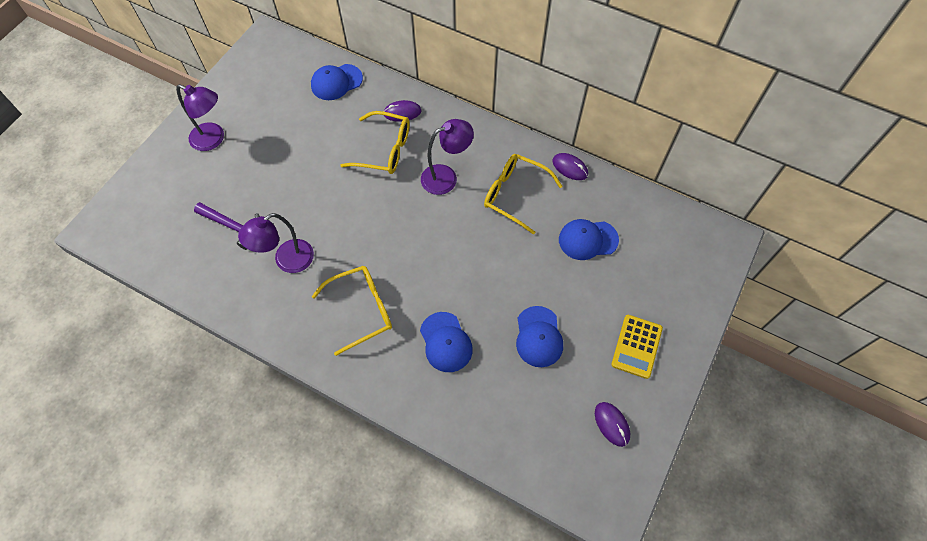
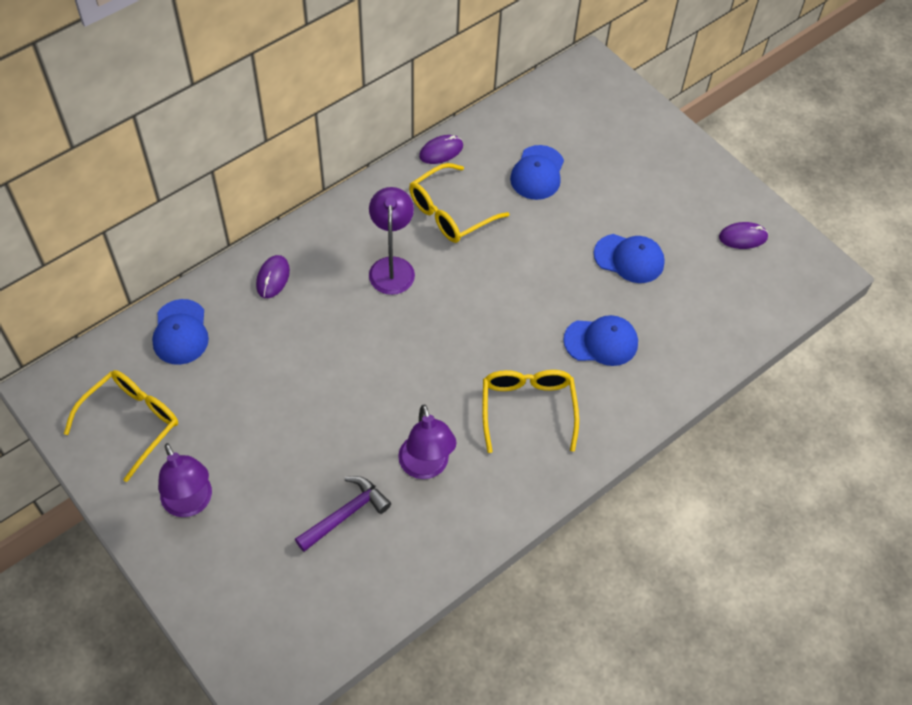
camera: 70 degrees left, 5 degrees down
(213, 139) = (191, 503): purple lamp -> purple lamp turned 105 degrees clockwise
(384, 150) = (318, 315): yellow glasses -> yellow glasses (131, 423)
(636, 346) = (672, 184): yellow calculator -> none

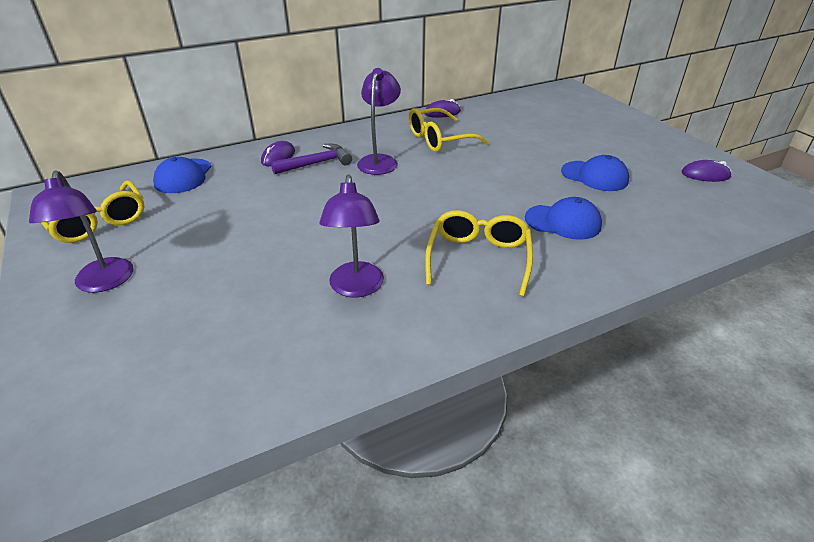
camera: 15 degrees right, 20 degrees down
(131, 423) = (98, 222): yellow glasses -> yellow glasses turned 90 degrees clockwise
(345, 514) = (252, 314): purple hammer -> purple hammer (316, 163)
(537, 173) = (517, 128): blue cap -> none

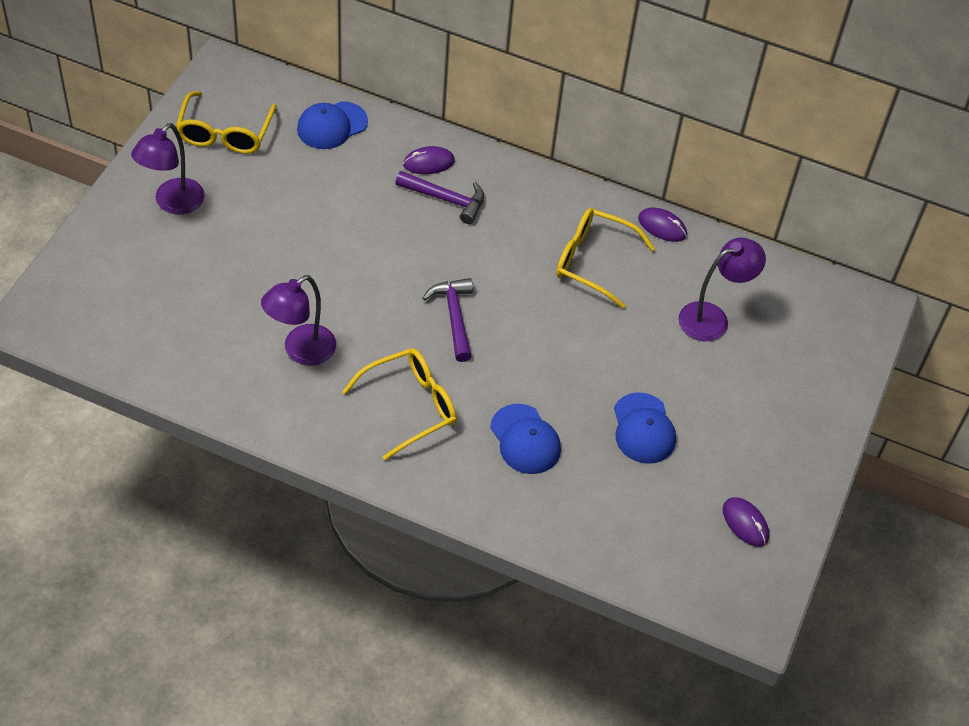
camera: 45 degrees right, 15 degrees up
(379, 161) = (499, 242): purple lamp -> purple lamp (712, 318)
(418, 202) = (454, 317): none -> purple hammer

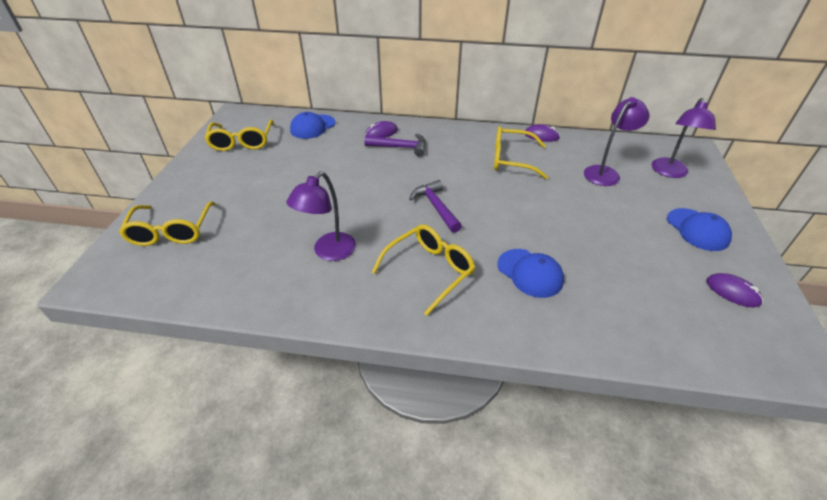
camera: 10 degrees left, 10 degrees down
(120, 272) = (171, 231): none -> yellow glasses
(172, 203) = (209, 183): purple lamp -> purple lamp (669, 172)
(643, 429) = (610, 245): blue cap -> blue cap (697, 229)

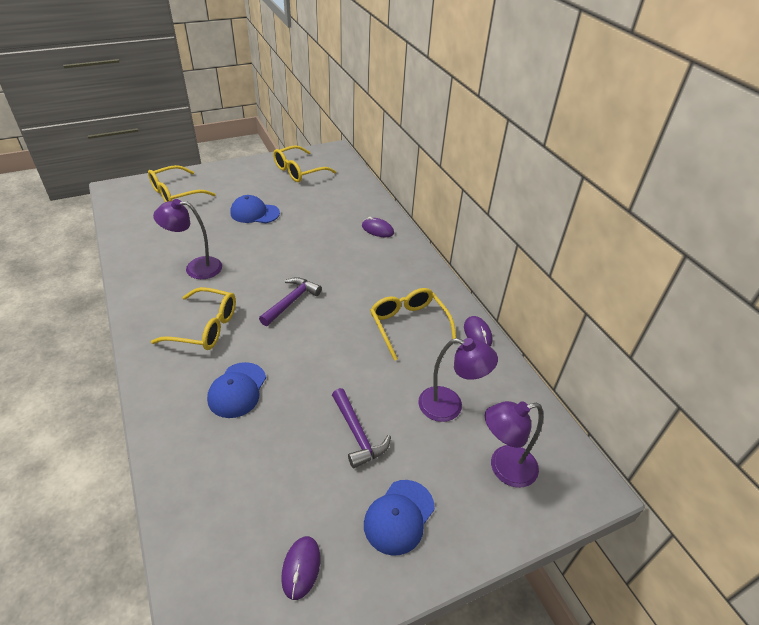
camera: 55 degrees right, 0 degrees up
(313, 127) = (351, 192): blue cap -> blue cap (254, 213)
(400, 147) = (364, 249): purple hammer -> purple hammer (357, 434)

